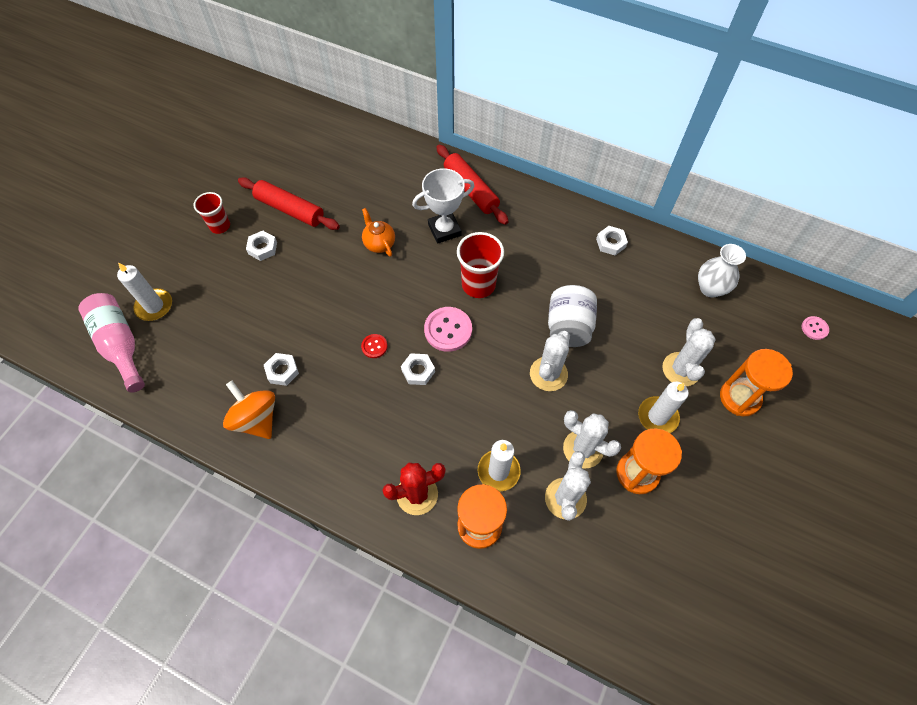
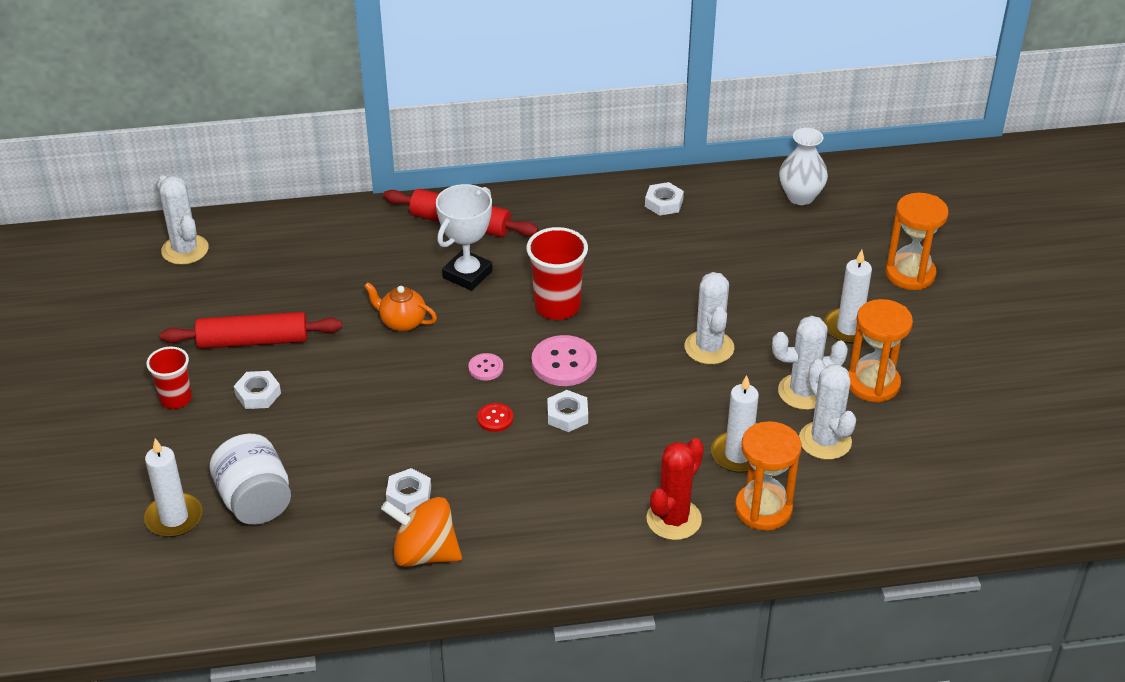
camera: 35 degrees left, 20 degrees down
(120, 345) = (170, 577): pink bottle -> none
(568, 327) = (690, 297): white jar -> white jar (255, 501)
(681, 369) = (835, 278): white cactus -> white cactus (185, 250)
(814, 328) = (926, 184): pink button -> pink button (486, 368)

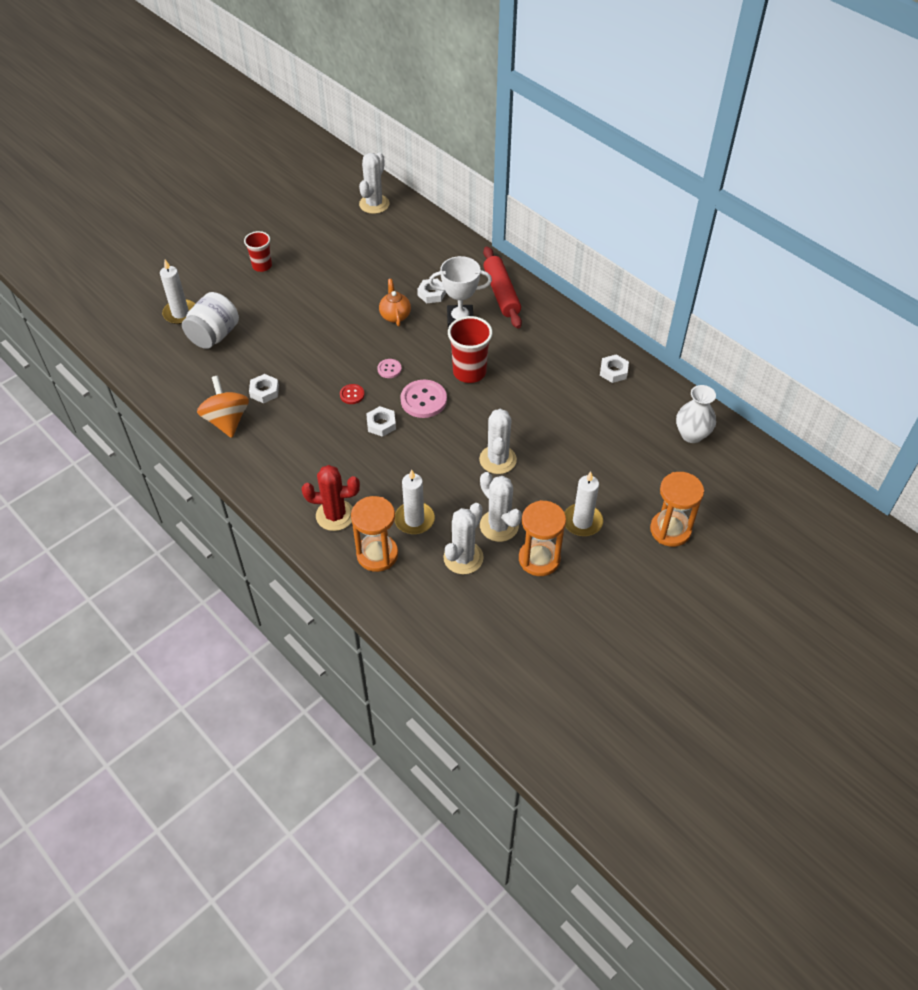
camera: 55 degrees right, 10 degrees up
(253, 341) = (328, 268): red rolling pin -> none
(258, 394) = (291, 292): white nut -> white nut (432, 294)
(709, 347) = (498, 460): white cactus -> white cactus turned 45 degrees counterclockwise

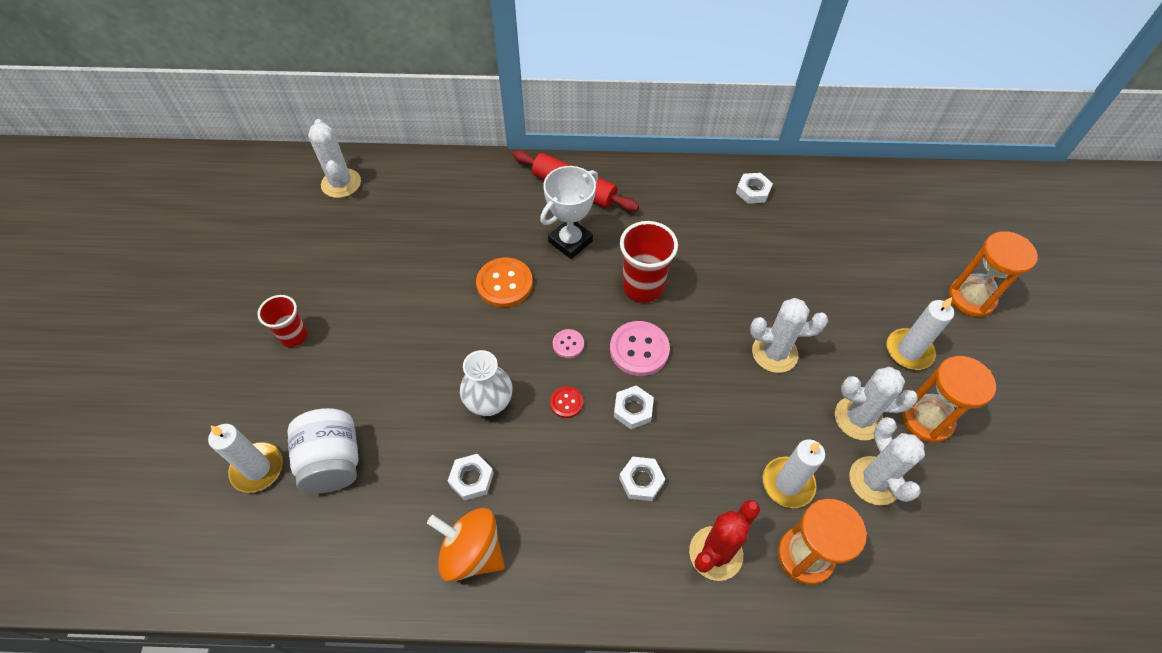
camera: 45 degrees left, 5 degrees up
(395, 316) = (504, 284): orange teapot -> orange button
(432, 294) = (512, 235): white nut -> white nut (641, 481)
(498, 460) = (774, 353): white cactus -> white cactus turned 45 degrees counterclockwise
(692, 435) = (875, 201): white vase -> white vase (489, 403)

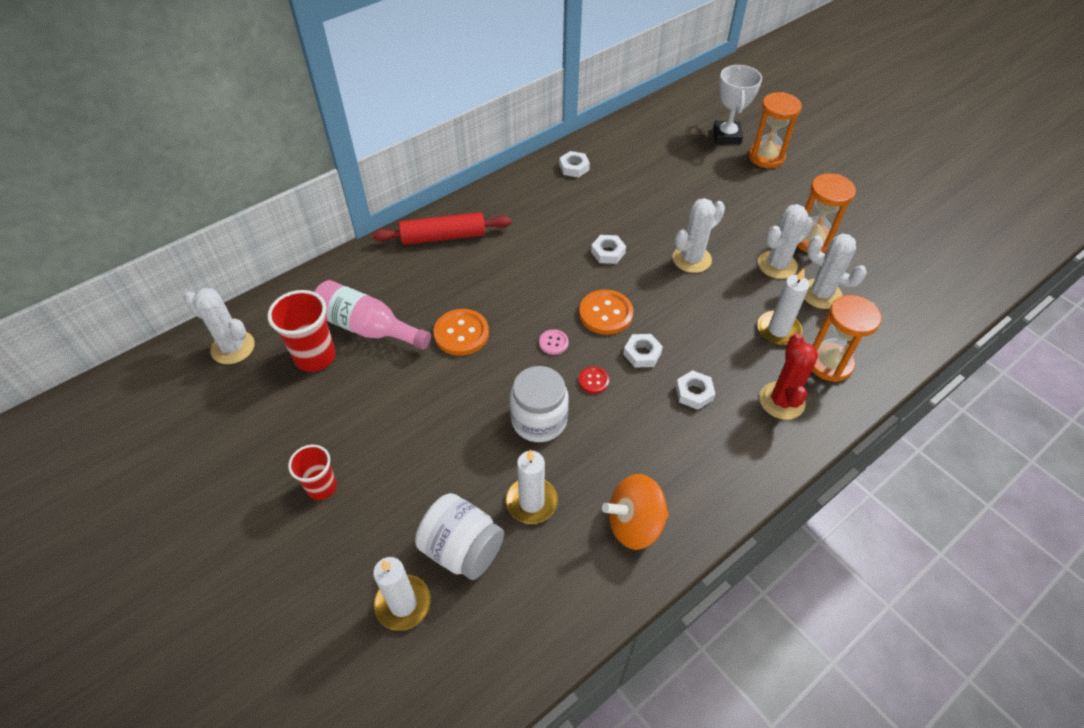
camera: 40 degrees left, 5 degrees down
(442, 230) = (367, 328): none -> pink bottle
(471, 479) = (582, 478): white nut -> white nut (608, 252)
(489, 403) = (539, 420): white vase -> white jar
(570, 241) = (480, 274): white trophy -> white trophy (726, 136)
(639, 349) = (605, 313): pink button -> orange button
(643, 286) = (565, 272): red cup -> red cup (315, 356)
(909, 351) = (764, 208): white candle -> white candle (531, 502)

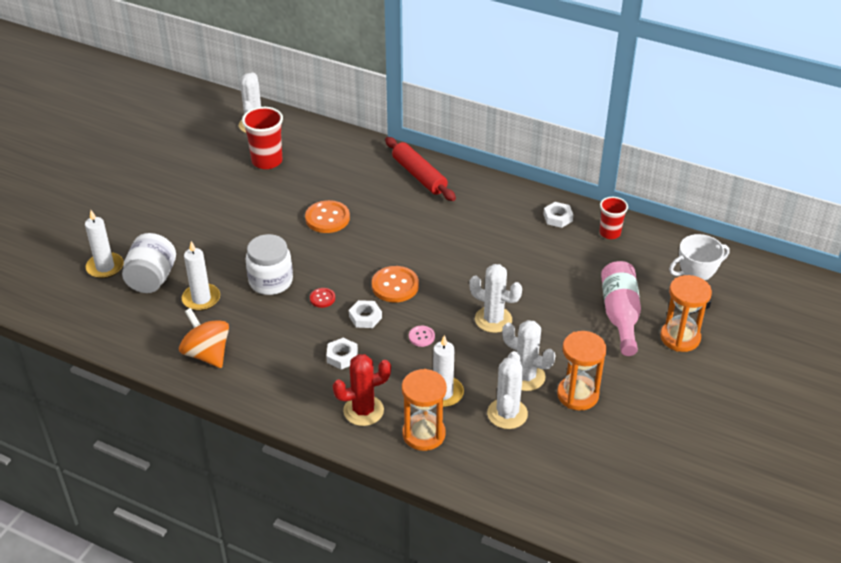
camera: 65 degrees right, 10 degrees down
(322, 487) = (169, 204): red cup -> red cup (610, 233)
(367, 328) = (305, 173): pink bottle -> pink bottle (620, 315)
(553, 343) = (347, 267): pink button -> pink button (421, 337)
(608, 252) = (465, 268): white nut -> none

